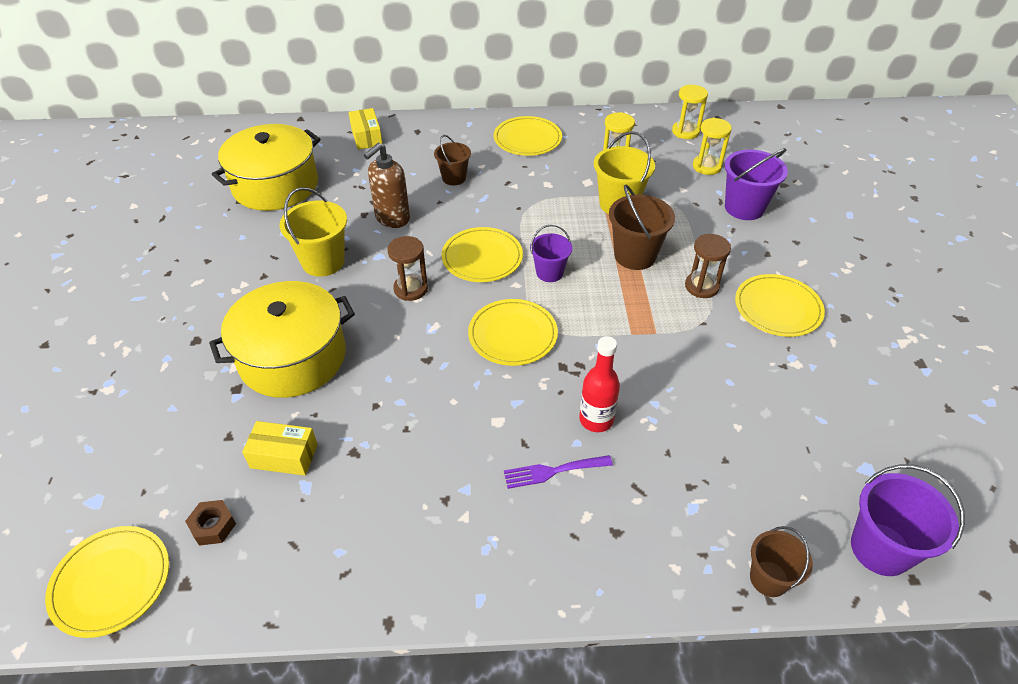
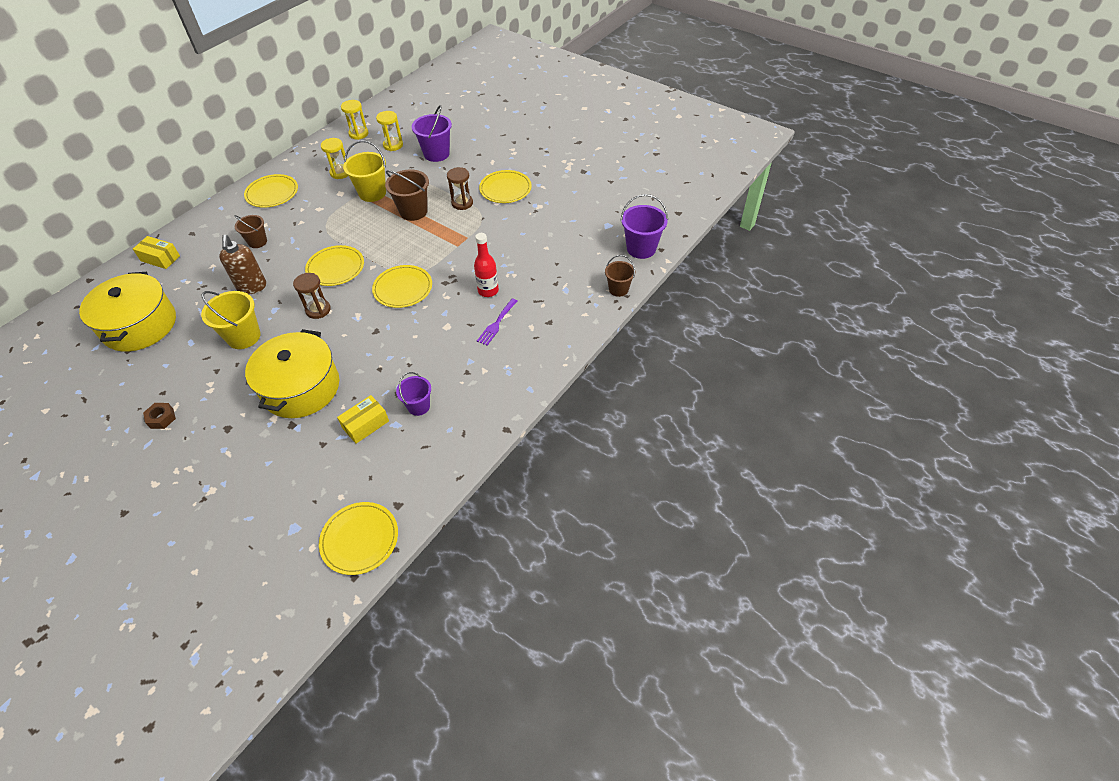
camera: 50 degrees left, 5 degrees up
(213, 526) = (375, 477): brown nut -> brown nut (162, 418)
(549, 272) = (382, 249): purple bucket -> purple bucket (418, 406)

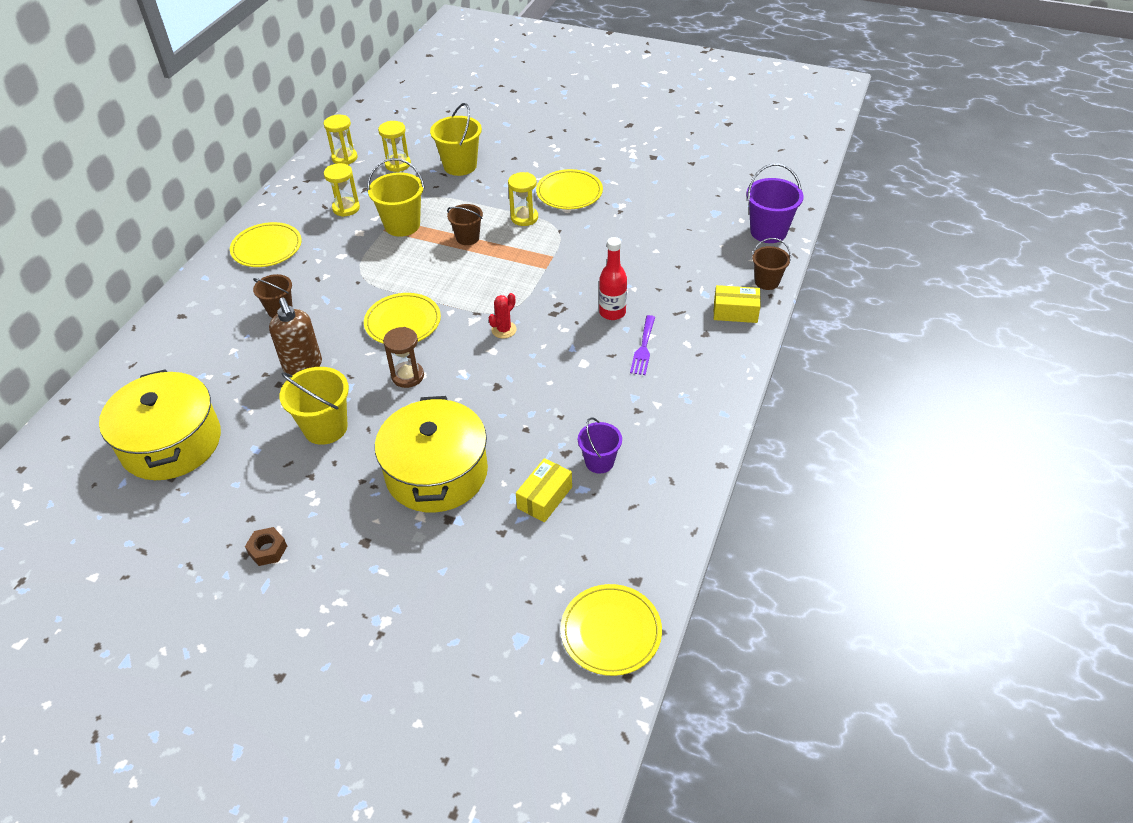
camera: 15 degrees left, 5 degrees down
(160, 258) = (154, 355): yellow box -> yellow box (735, 312)
(403, 288) = (504, 330): yellow plate -> red cactus
(413, 211) = (467, 238): brown bucket -> brown bucket, size x0.64
(436, 154) = (460, 166): purple bucket -> yellow bucket
(462, 203) = (524, 218): brown hourglass -> yellow hourglass

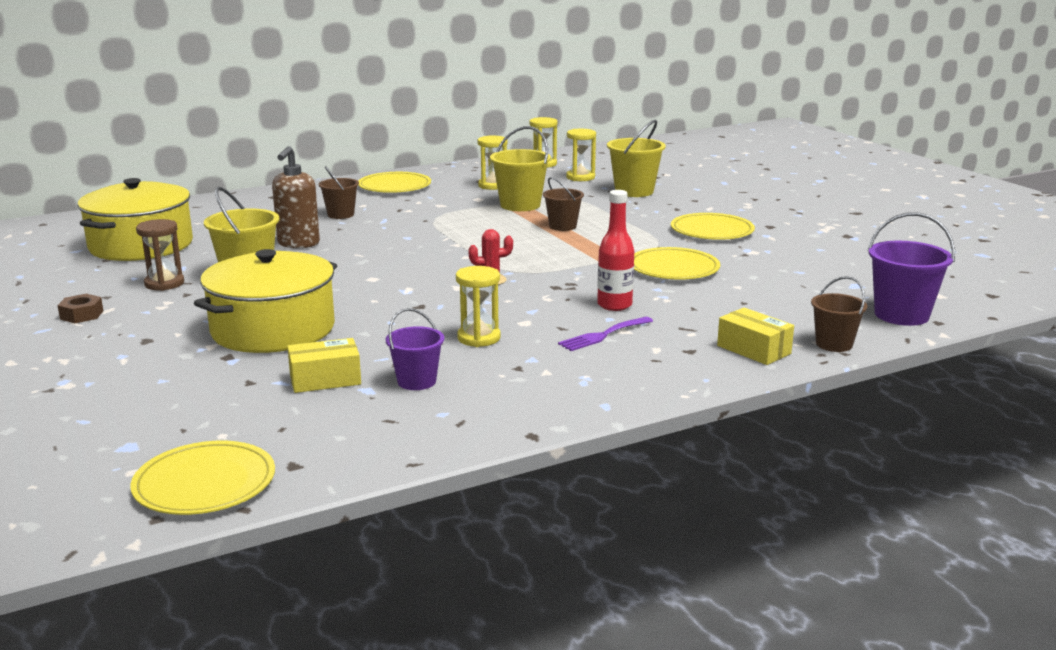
camera: 40 degrees right, 25 degrees down
(403, 322) = (417, 249): yellow plate -> yellow plate (673, 268)
(408, 376) = (361, 275): brown hourglass -> brown hourglass (164, 284)
(524, 218) = (638, 231): yellow hourglass -> yellow hourglass (479, 338)

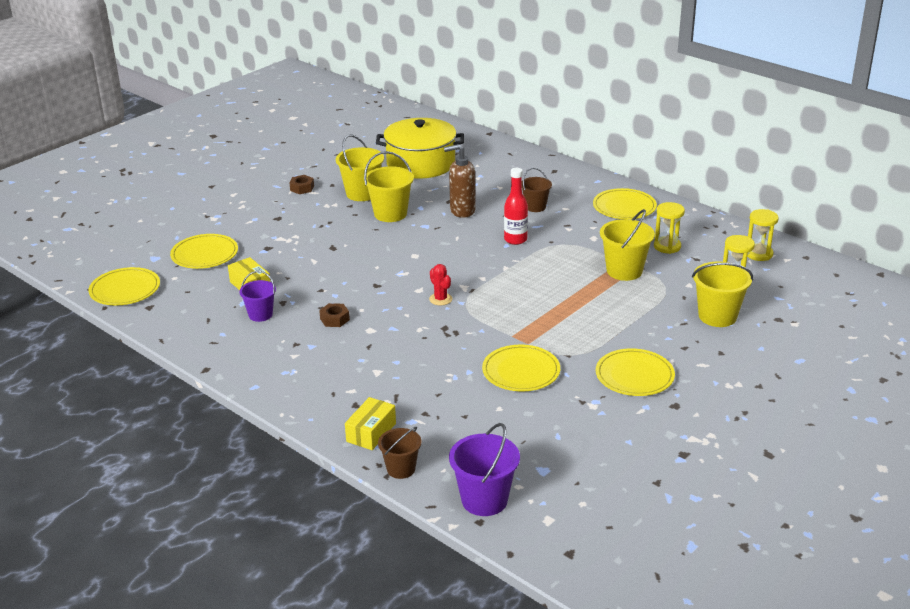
camera: 70 degrees right, 10 degrees up
(164, 284) = (362, 193): brown hourglass -> yellow bucket
(179, 403) = (204, 254): none -> yellow plate
(273, 329) = (311, 249): yellow pot -> none
(479, 338) = (334, 319): yellow hourglass -> brown nut
(562, 226) = (585, 302): brown bucket -> none
(603, 335) = (364, 365): purple fork -> none
(614, 305) = (423, 359): red bottle -> red bottle (515, 239)

